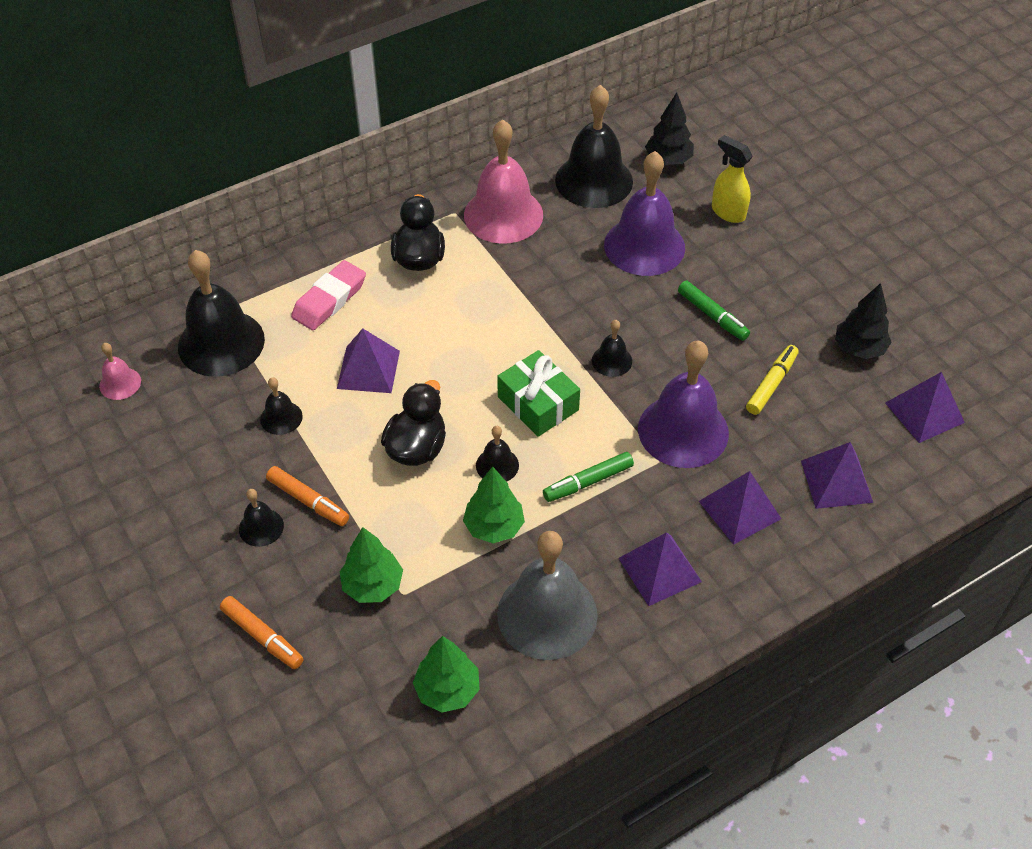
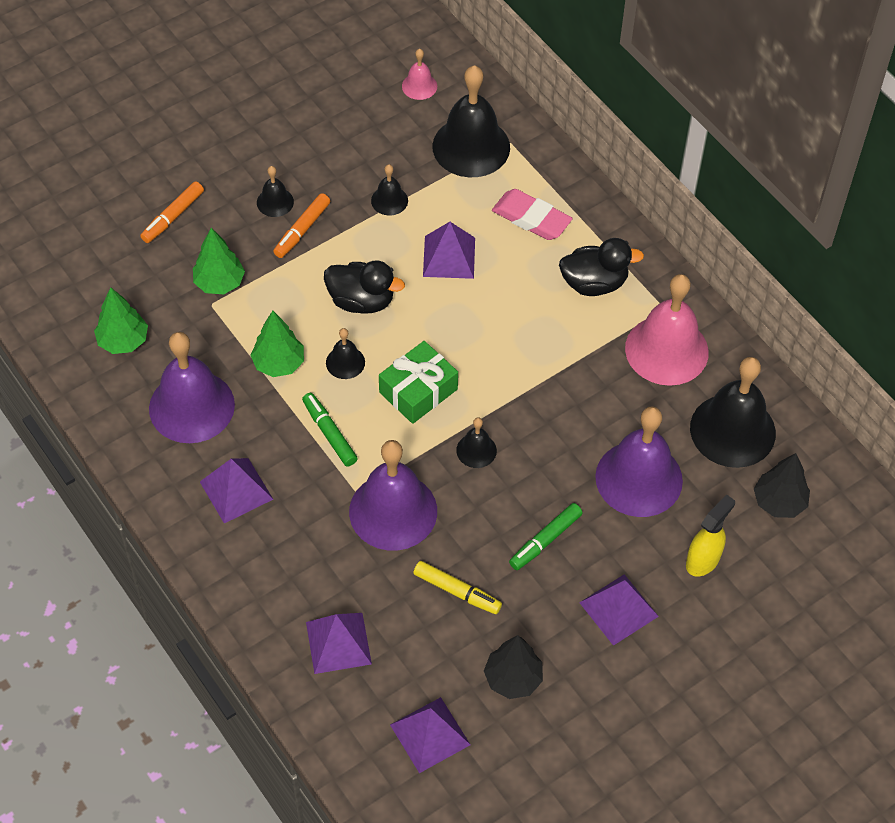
camera: 85 degrees right, 5 degrees up
(547, 614) = (191, 406): grey bell -> purple bell
(739, 509) = (302, 556): purple pyramid -> purple pyramid (619, 609)

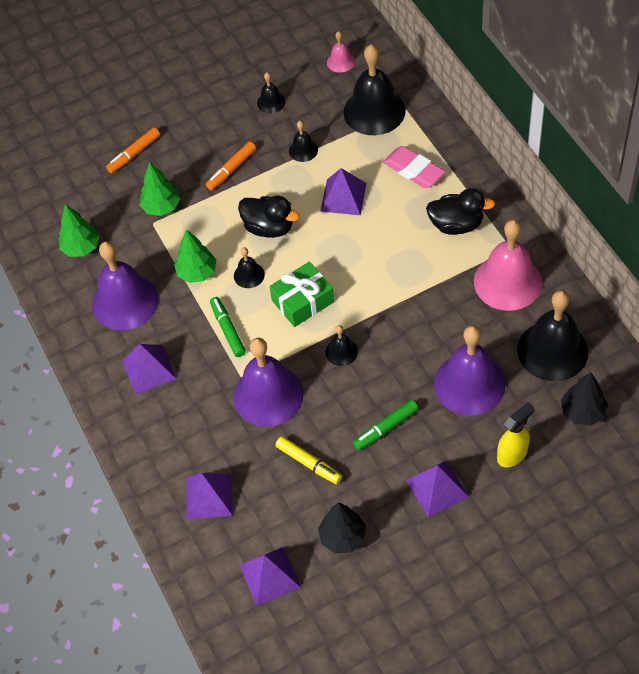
camera: 15 degrees right, 0 degrees up
(275, 202) = (214, 146): black bell -> black bell (271, 102)

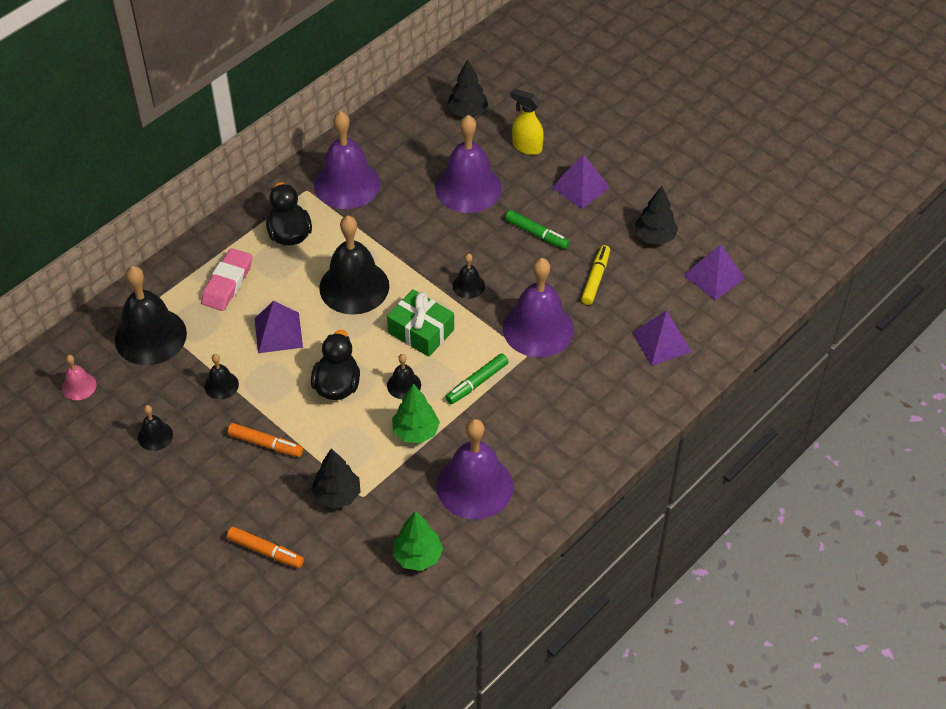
camera: 115 degrees left, 5 degrees down
(149, 369) = (548, 435): purple pyramid -> none
(161, 207) = (337, 495): green tree -> black tree
(507, 282) = (347, 184): pink bell -> purple bell
(552, 350) = (412, 141): black bell -> black bell (354, 287)

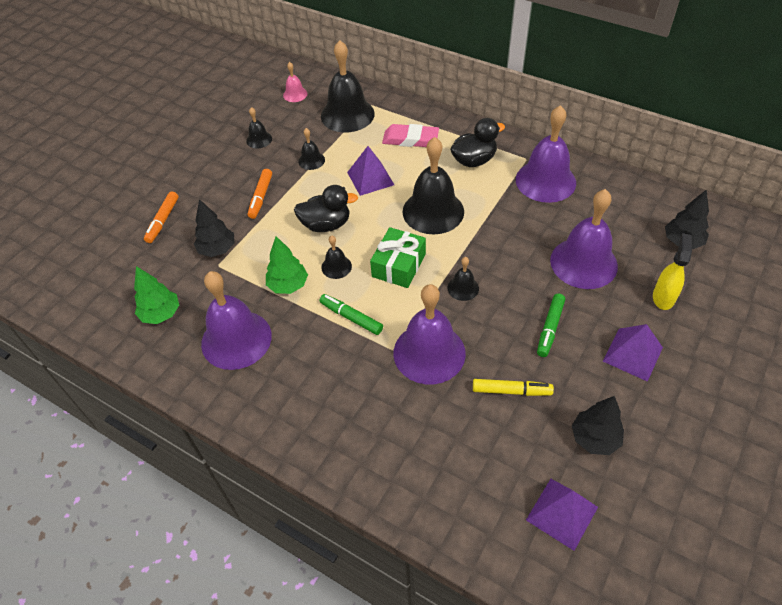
camera: 80 degrees right, 0 degrees up
(661, 342) = (445, 470): purple pyramid -> none

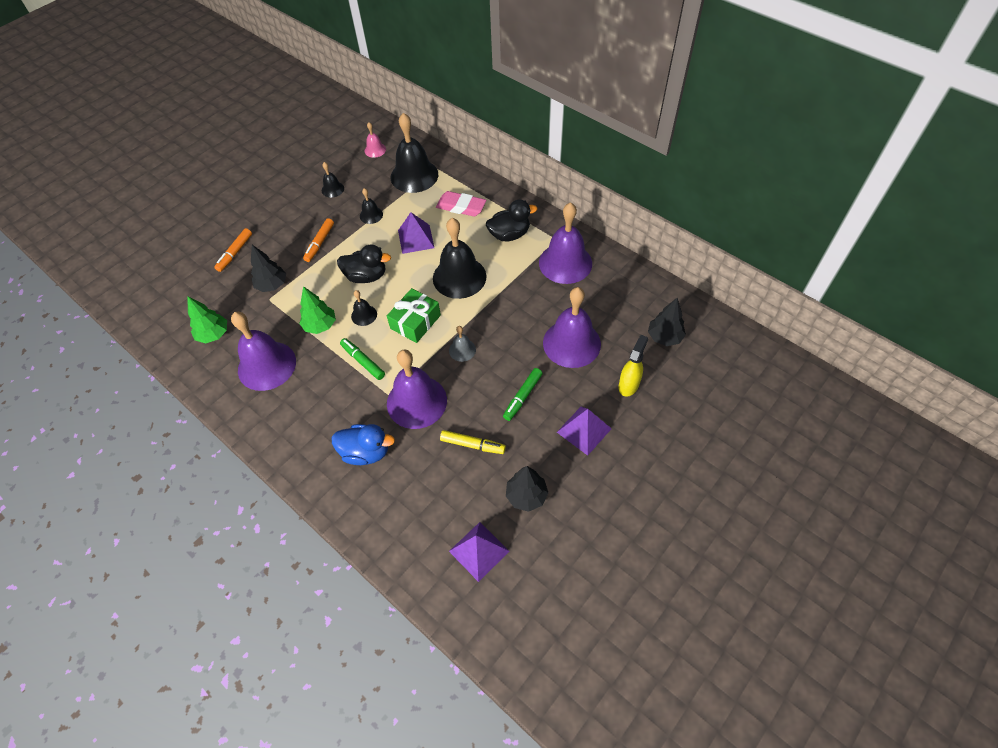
camera: 10 degrees right, 5 degrees up
(387, 420) = (366, 452): none -> blue duck
(463, 288) = (462, 350): black bell -> grey bell

